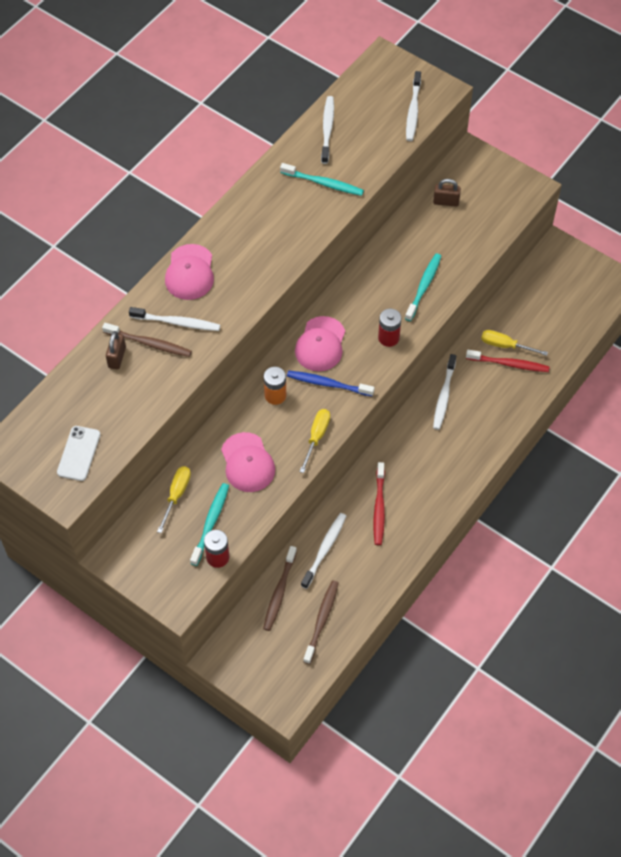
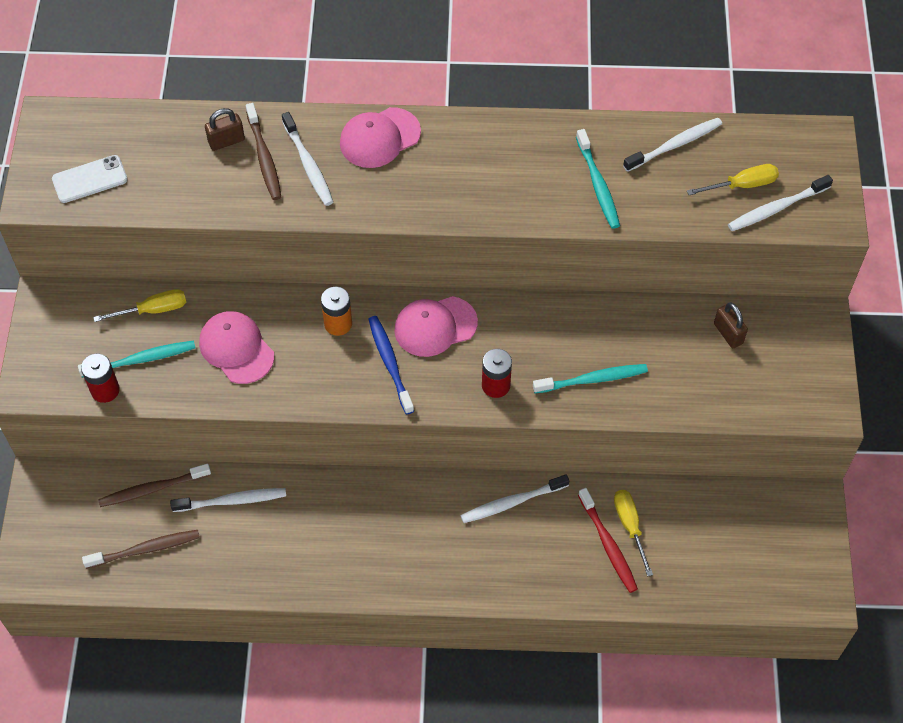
camera: 55 degrees right, 0 degrees up
(247, 463) = (236, 349): pink cap -> pink cap turned 105 degrees clockwise
(316, 437) = (315, 392): yellow screwdriver -> yellow screwdriver (742, 185)
(379, 507) = (321, 522): red toothbrush -> none

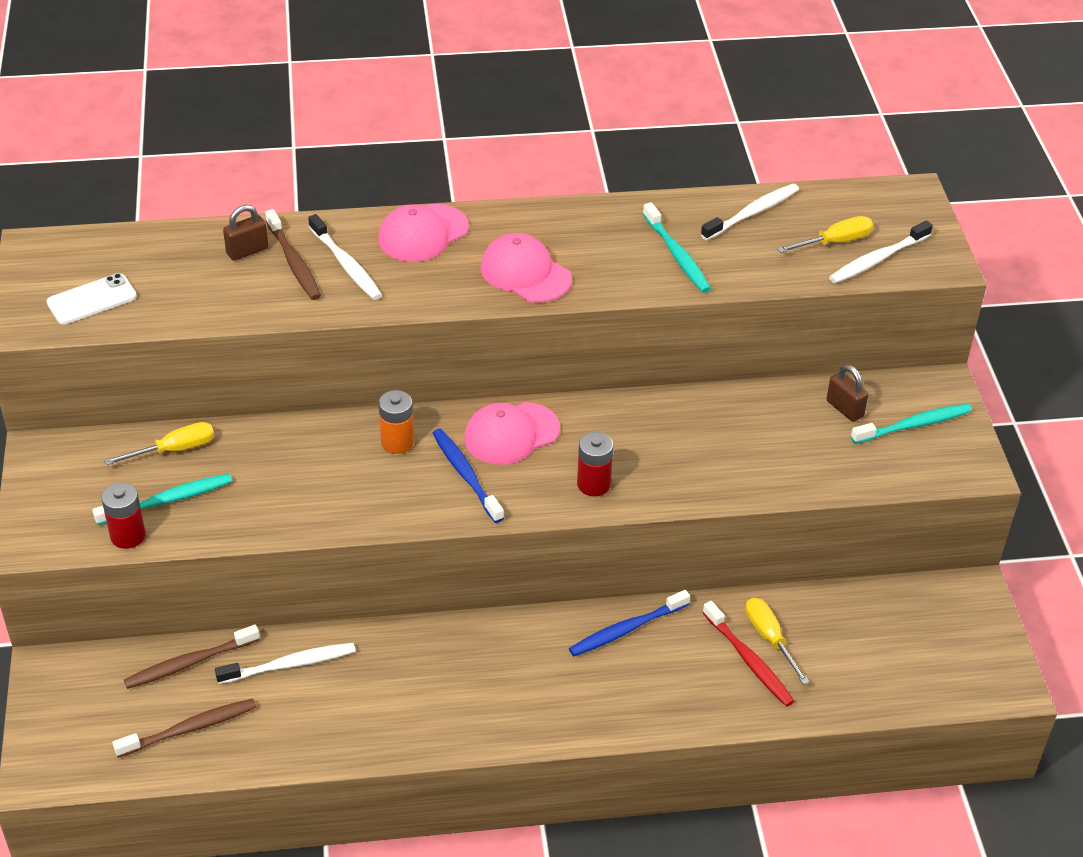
camera: 10 degrees left, 15 degrees down
(236, 349) = (281, 478): pink cap -> pink cap (525, 273)
(512, 502) = (627, 629): white toothbrush -> blue toothbrush
(592, 379) = (703, 467): turquoise toothbrush -> turquoise toothbrush (913, 425)

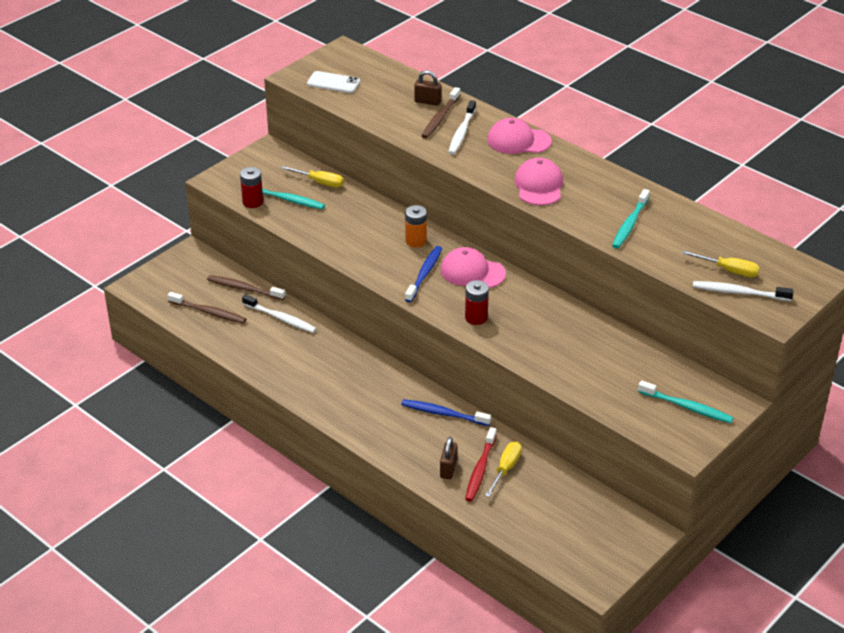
camera: 50 degrees right, 5 degrees down
(752, 213) = (705, 231): white toothbrush -> none
(844, 409) = (661, 374): brown padlock -> brown padlock (448, 469)

